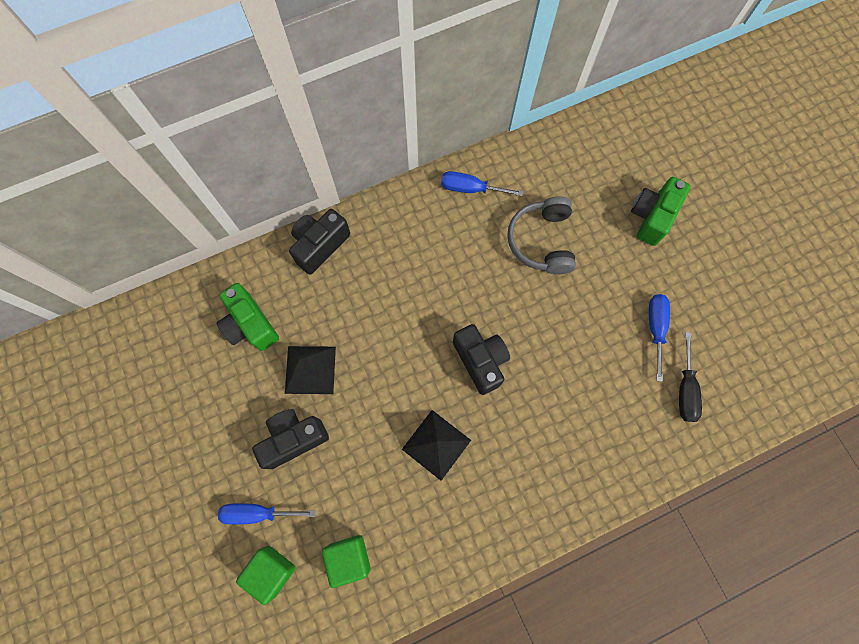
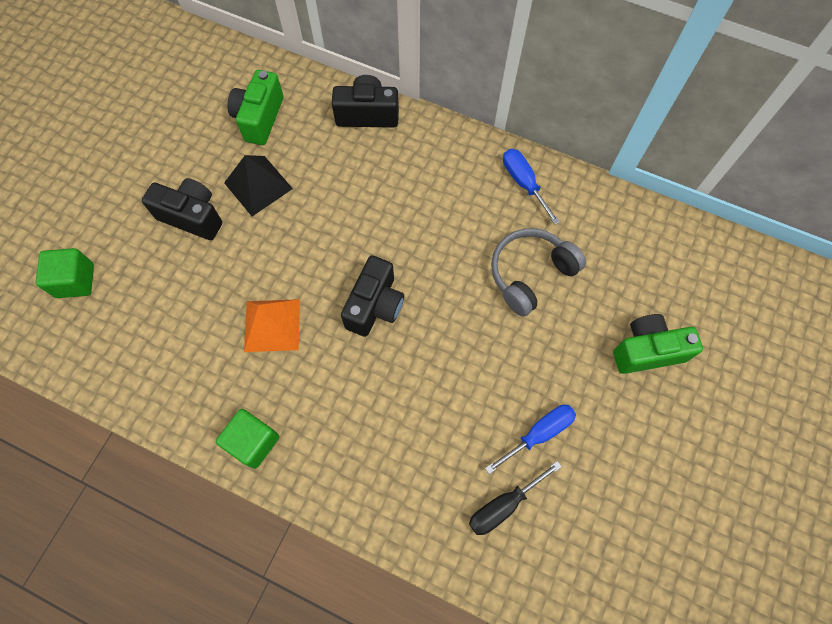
camera: 50 degrees right, 5 degrees down
(257, 513) = (114, 236): blue screwdriver -> none
(349, 558) = (126, 329): green cube -> green cube (253, 442)
(436, 444) = (272, 325): black pyramid -> orange pyramid

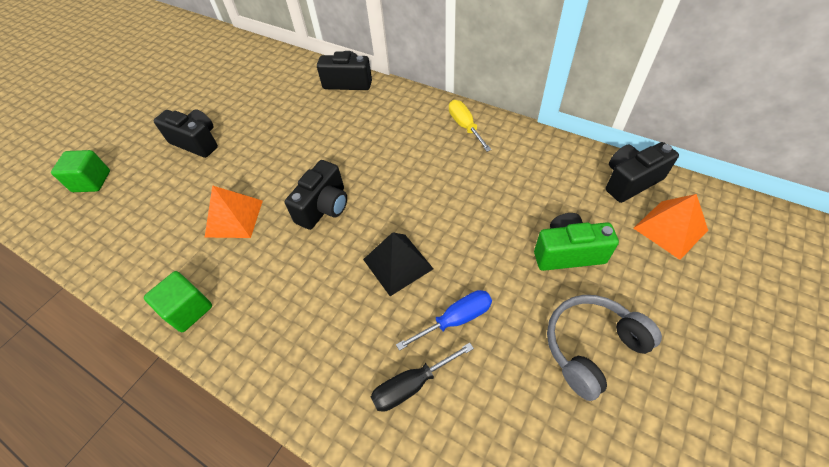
camera: 10 degrees right, 15 degrees down
(258, 185) = (253, 124): black pyramid -> black pyramid (398, 264)
(259, 118) = (267, 84): green camera -> none
(523, 183) = (465, 126): blue screwdriver -> yellow screwdriver
(530, 274) = (463, 189): grey headphones -> grey headphones (592, 347)
(712, 256) = (630, 181): none -> black camera
(751, 316) = (670, 229): none -> orange pyramid

